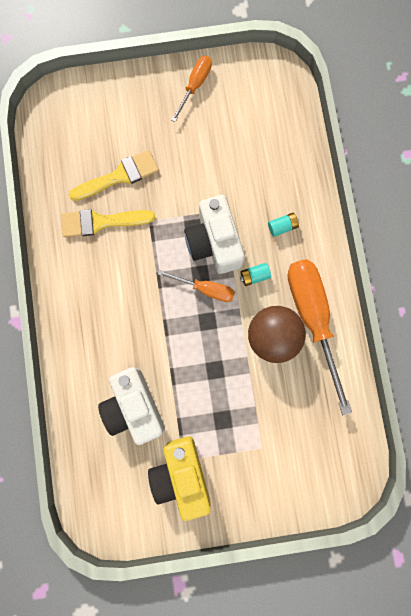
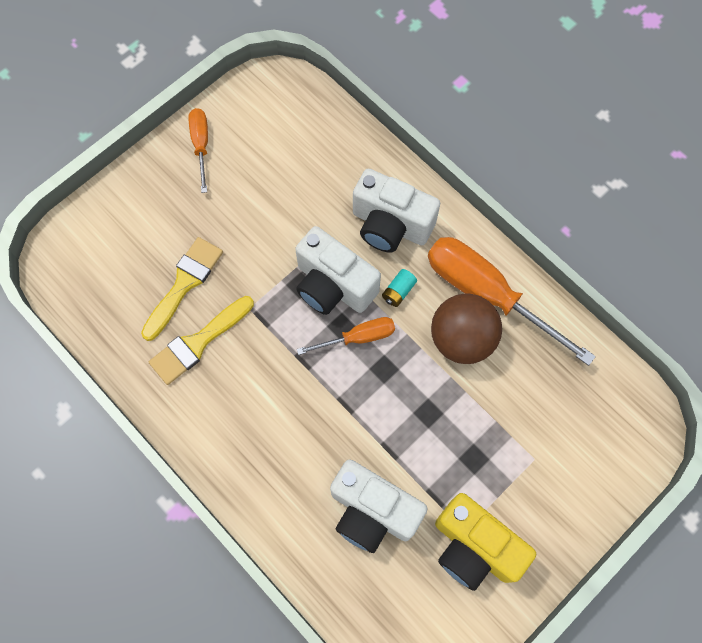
camera: 35 degrees left, 10 degrees down
(282, 226) = (390, 225): turquoise battery -> white camera

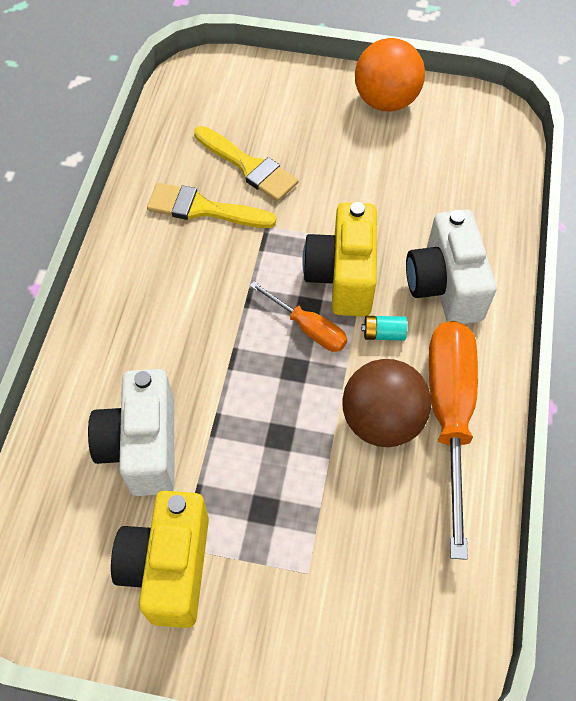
camera: 55 degrees right, 10 degrees down
(184, 284) = (249, 166): yellow brush -> yellow brush turned 45 degrees clockwise
(201, 145) = (385, 101): orange screwdriver -> orange ball
(333, 286) = (342, 276): white camera -> yellow camera

